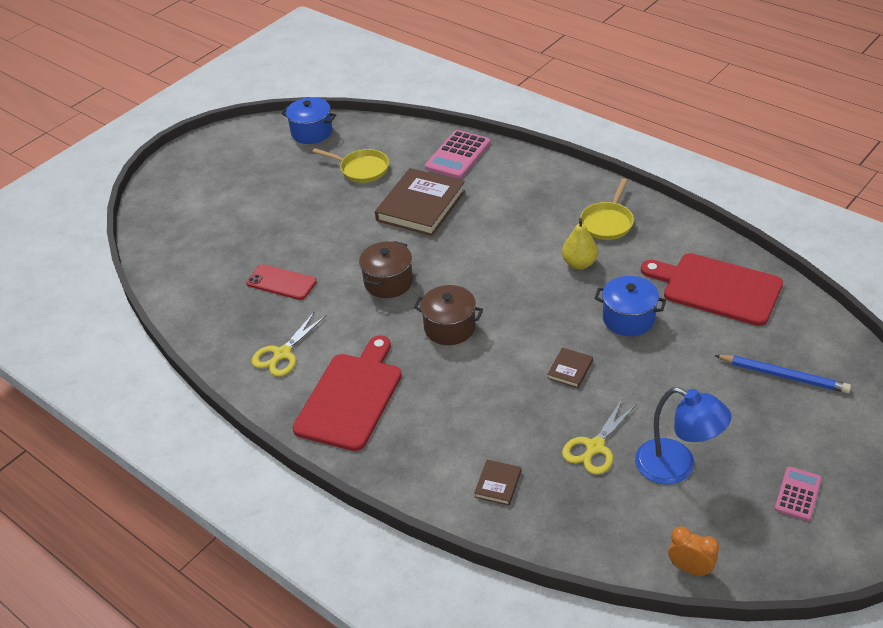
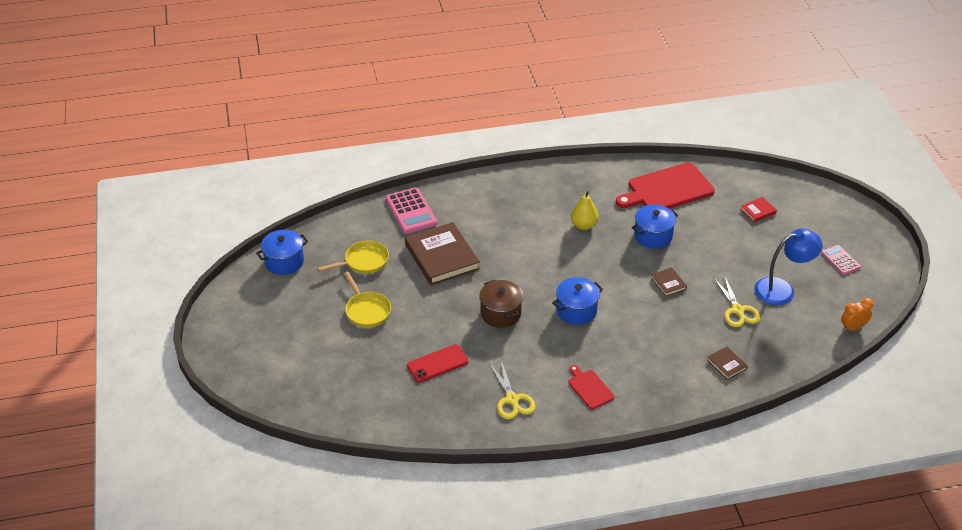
camera: 55 degrees left, 0 degrees up
(351, 397) = (589, 388): red cutting board -> red cutting board, size x0.49
(450, 327) = (576, 310): brown pot -> blue pot
(607, 222) = (561, 192): yellow pan -> yellow pan (367, 310)
(783, 376) = (758, 211): blue pencil -> red book

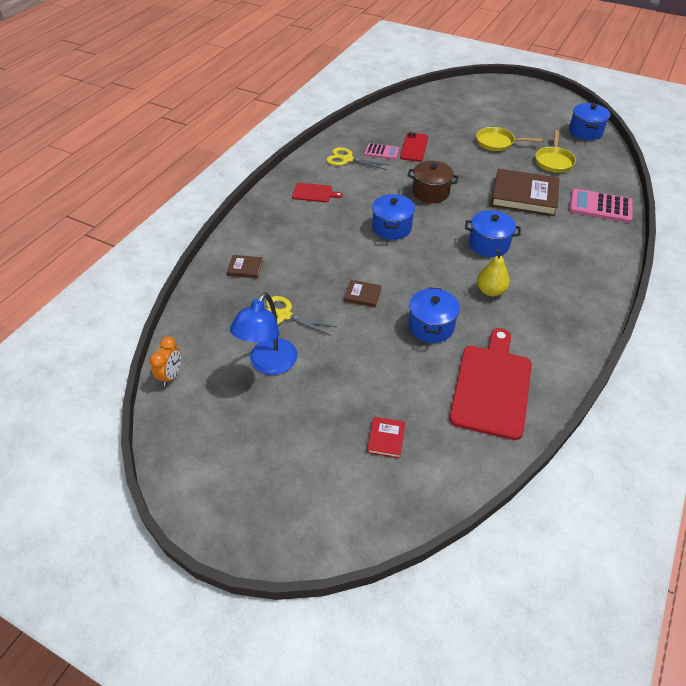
camera: 130 degrees right, 5 degrees up
(532, 248) = (488, 244): none -> blue pot
(840, 260) = (246, 446): pink calculator -> pink calculator (382, 152)

